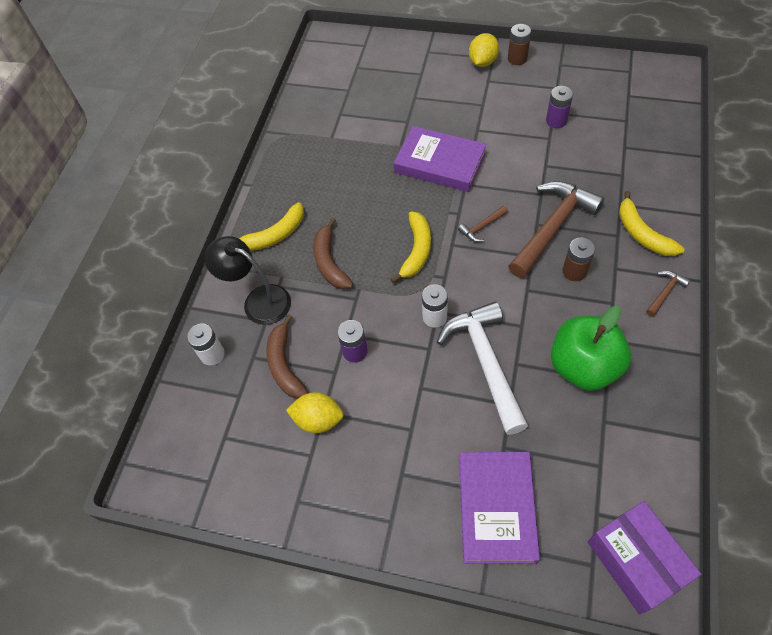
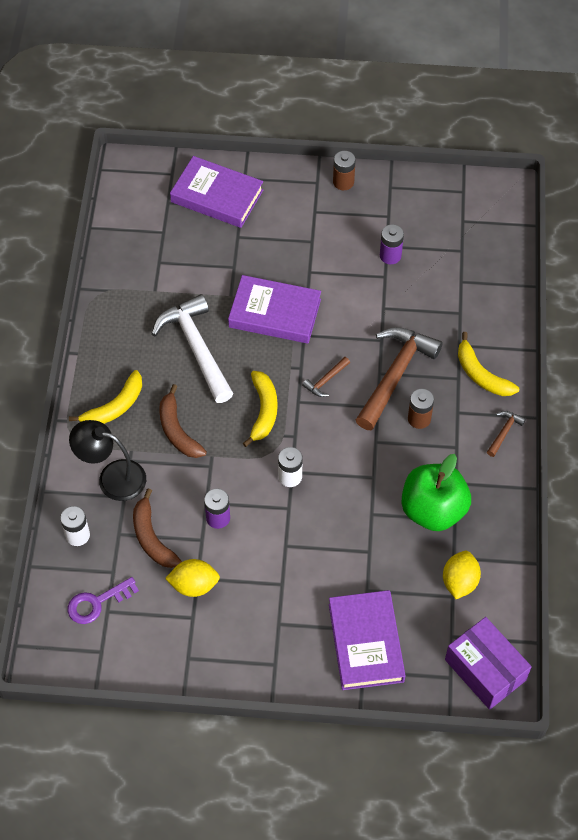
camera: 15 degrees left, 0 degrees up
(215, 427) = (97, 603): none -> purple key
(401, 64) = (217, 196): none -> purple book
(482, 62) = (306, 188): yellow lemon -> yellow lemon (459, 582)
(486, 362) = (343, 515): white hammer -> white hammer (196, 348)

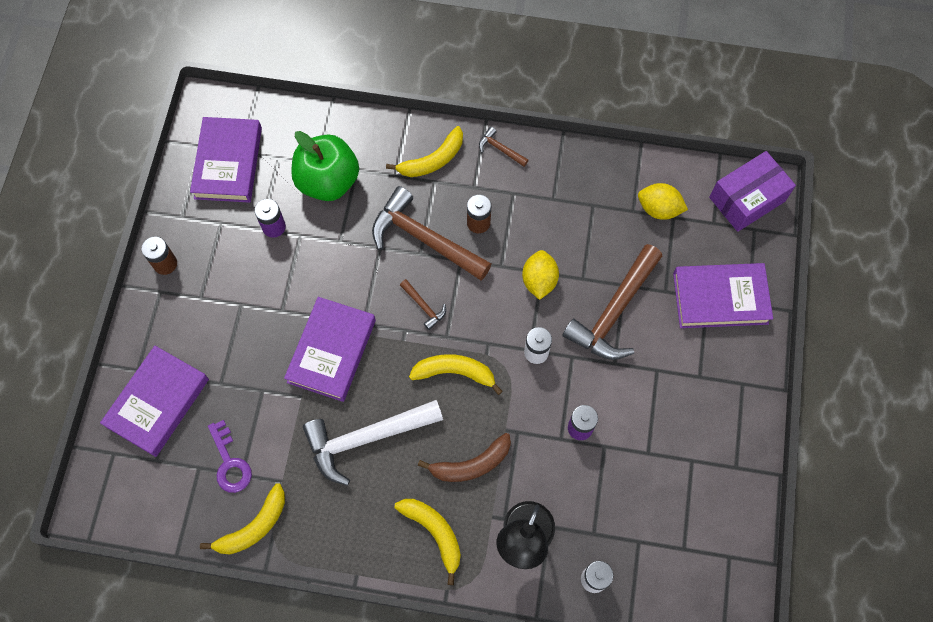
camera: 85 degrees left, 10 degrees up
(97, 603) = (674, 559): purple key -> purple key (230, 462)
(115, 276) = (254, 526): none -> yellow banana
(152, 538) = (600, 498): brown banana -> none
(194, 585) = (656, 457): yellow lemon -> yellow lemon (539, 281)
(339, 543) = (614, 311): none -> brown hammer
(433, 510) = (582, 222): green apple -> green apple (328, 181)
(449, 213) = (228, 163): none -> purple book

